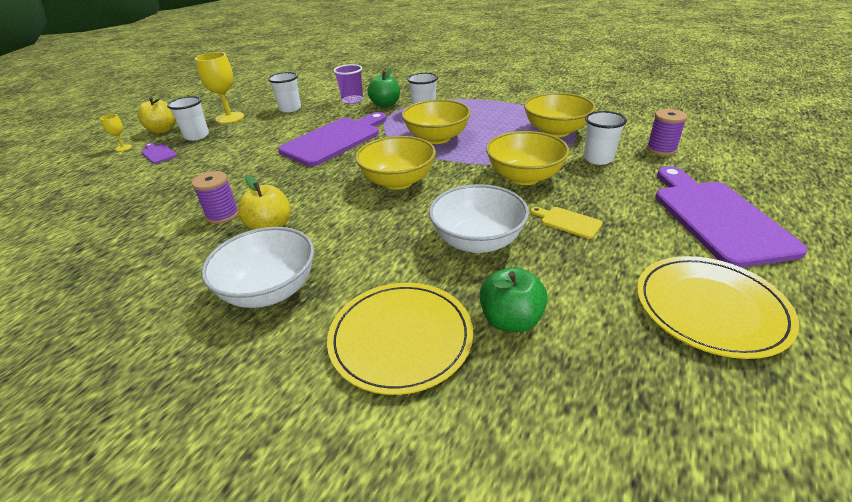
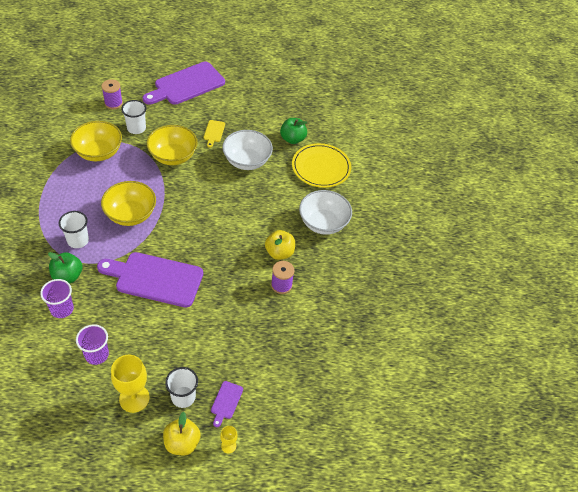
camera: 125 degrees left, 15 degrees up
(290, 109) = (97, 354): white cup -> purple cup
(398, 181) = (203, 213): yellow bowl -> none
(710, 308) = (255, 89): yellow plate -> none

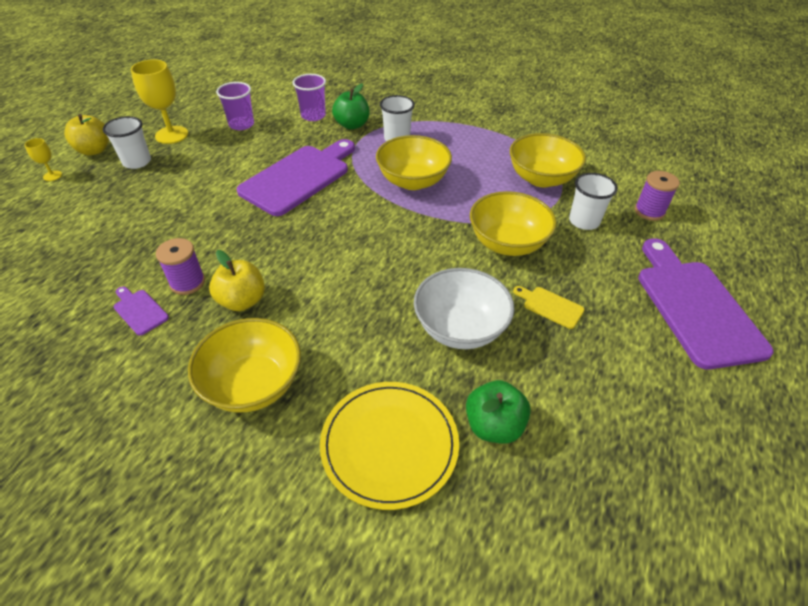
camera: 120 degrees right, 5 degrees down
(226, 402) = (96, 187): purple cutting board -> purple cutting board (139, 311)
(323, 223) = (253, 384): white bowl -> yellow bowl

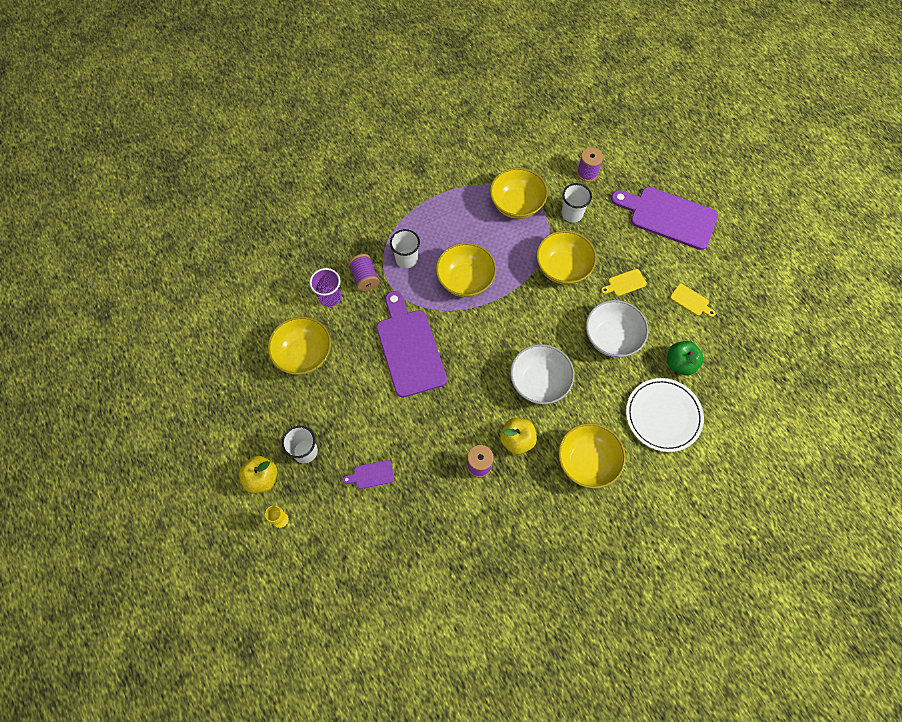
camera: 55 degrees left, 20 degrees up
(139, 311) = (488, 502): purple cutting board -> purple cutting board (371, 475)
(171, 135) = (281, 412): yellow goblet -> none
(241, 124) = (304, 354): purple cup -> yellow bowl
(337, 287) = (539, 382): none -> white bowl
(352, 125) = (365, 277): green apple -> purple spool
(389, 444) = (663, 416): yellow plate -> white plate
(605, 391) = (691, 301): none -> yellow cutting board

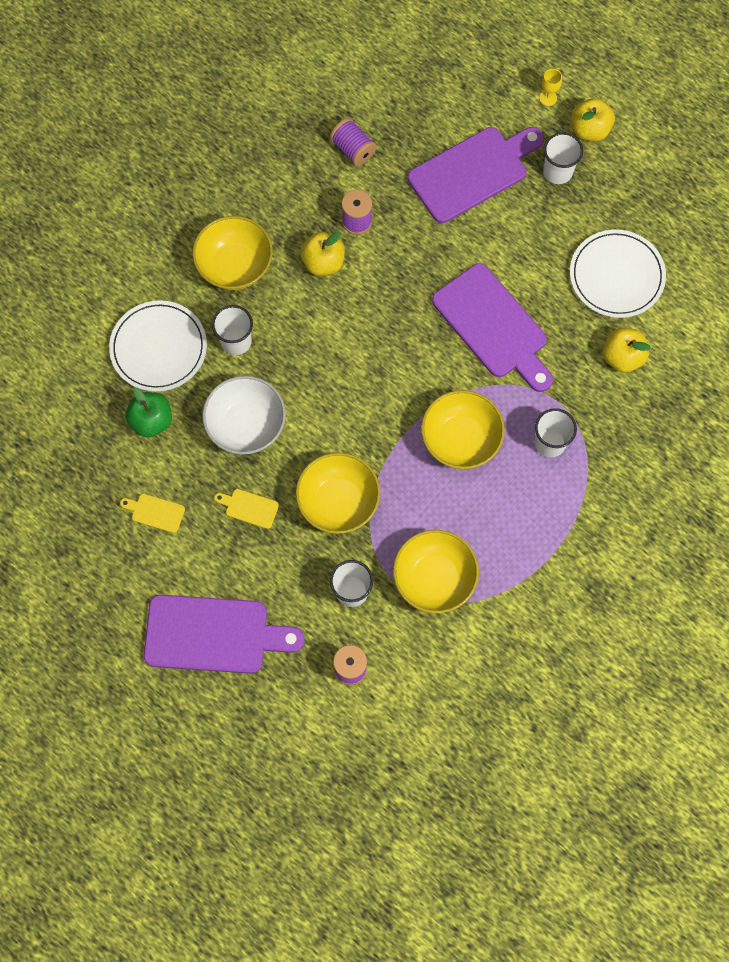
camera: 160 degrees right, 5 degrees up
(304, 354) = (616, 276): yellow bowl -> white plate
(330, 297) = (622, 357): purple cup -> yellow apple
(365, 277) = (591, 398): purple spool -> purple spool (353, 149)
(371, 475) = (472, 172): purple cutting board -> purple cutting board, size x2.39
(539, 382) = (319, 338): white bowl -> none
(603, 401) = (236, 341): none -> white cup
(625, 283) = (249, 508): yellow cutting board -> yellow cutting board turned 120 degrees counterclockwise

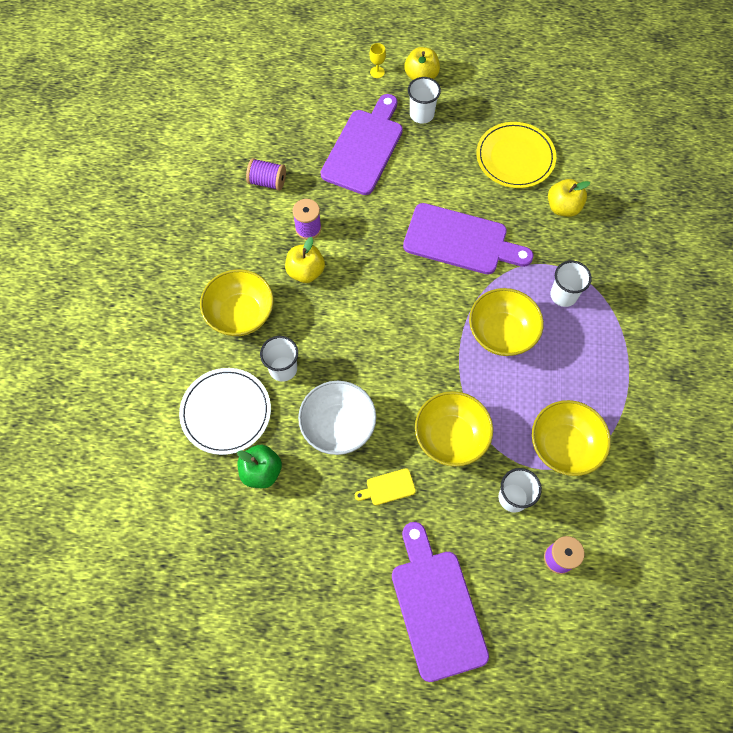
camera: 35 degrees left, 5 degrees down
(155, 512) = (317, 542): yellow cutting board -> none
(213, 634) = (436, 607): purple cutting board -> purple cutting board turned 75 degrees counterclockwise
(616, 276) = (515, 157): white plate -> yellow plate

